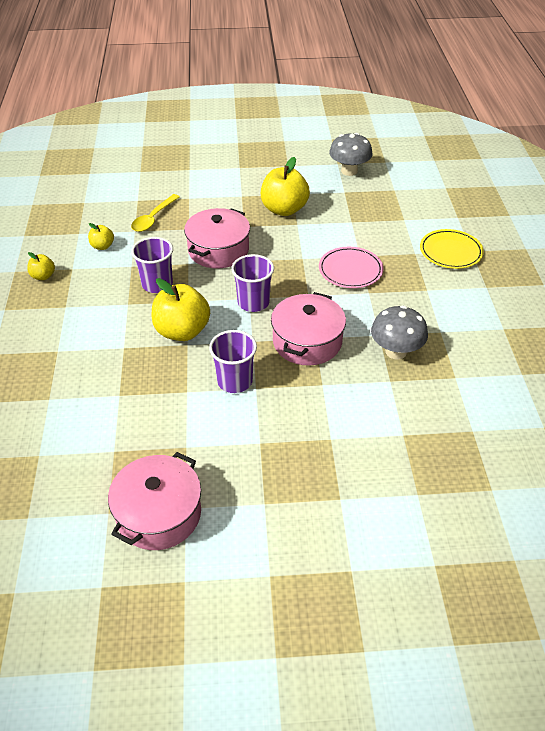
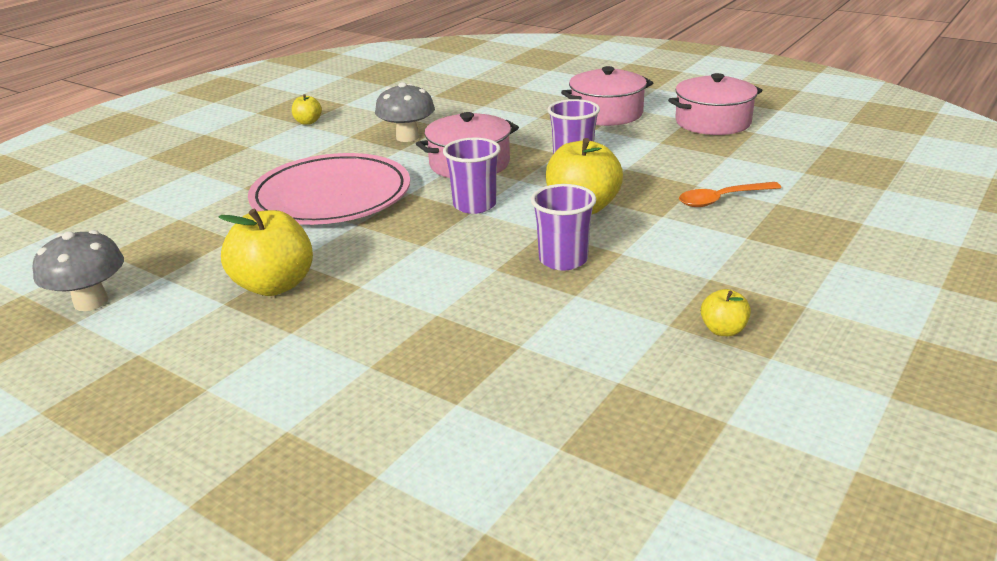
camera: 140 degrees left, 15 degrees down
(91, 384) = (722, 199): none -> orange spoon
(102, 246) = (594, 340): yellow apple -> yellow apple (308, 122)
(153, 218) = (469, 353): yellow spoon -> none
(218, 250) = (437, 269): pink pot -> pink pot (606, 113)
(350, 270) = (331, 196): pink plate -> pink plate, size x1.81
(450, 252) = (211, 177): yellow plate -> none

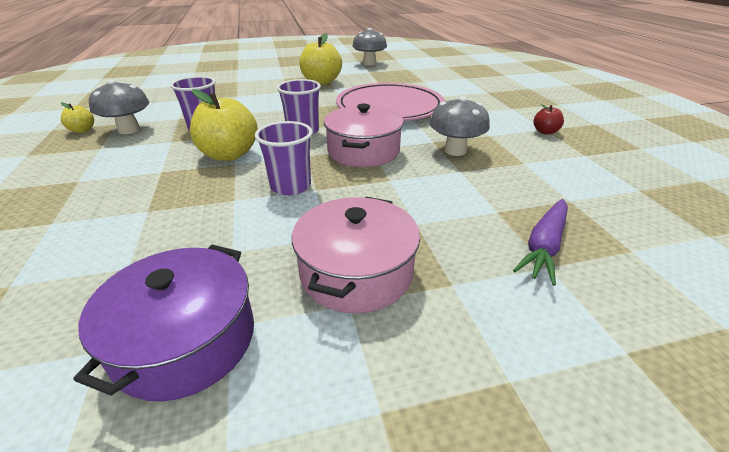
camera: 130 degrees right, 5 degrees up
(308, 122) = (545, 132): yellow apple -> red apple
(501, 90) = (544, 246): none -> purple carrot
(658, 299) = (129, 130): none -> grey mushroom
(713, 122) = (186, 340): pink pot -> purple pot
(722, 199) = (112, 204): orange spoon -> none

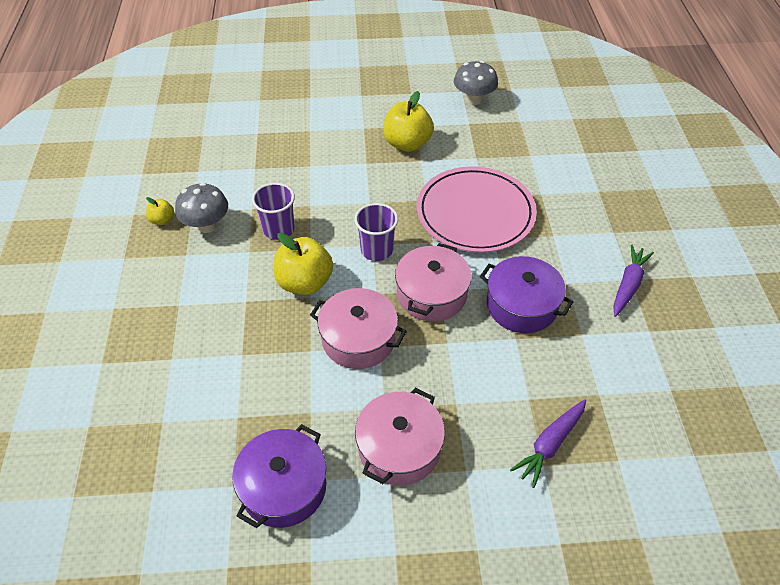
camera: 10 degrees right, 15 degrees up
(290, 186) = (358, 339): purple cup -> pink pot
(455, 150) = (521, 305): grey mushroom -> purple pot
(545, 132) = (628, 285): red apple -> purple carrot

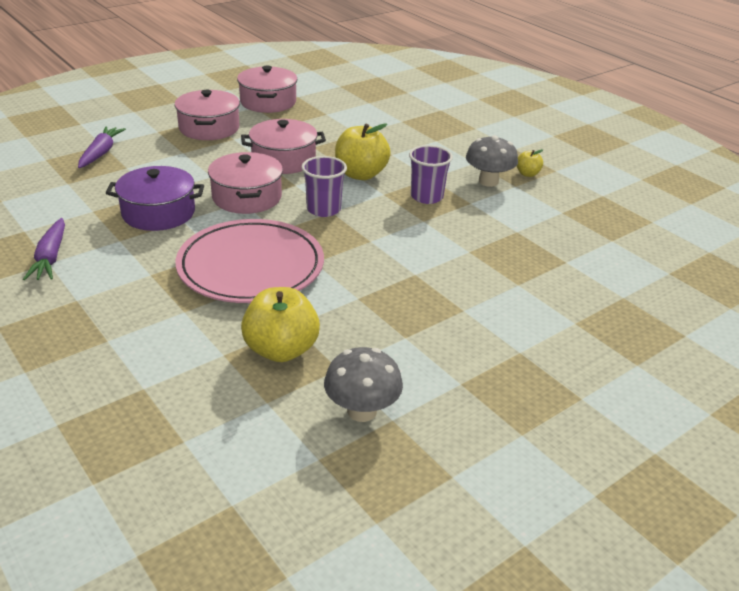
camera: 145 degrees right, 15 degrees down
(284, 487) = (268, 102): purple pot -> pink pot
(407, 144) = (392, 310): yellow apple -> yellow apple (281, 350)

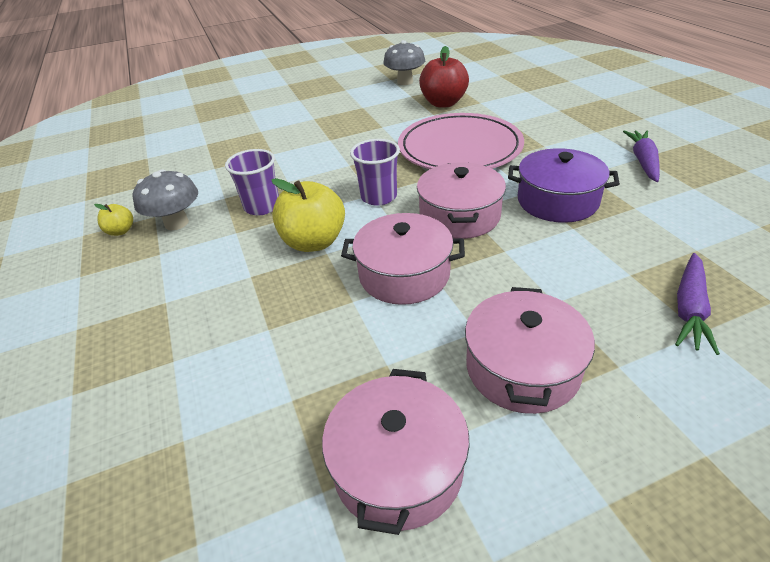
camera: 160 degrees left, 5 degrees up
(281, 350) = (443, 103): yellow apple -> red apple

